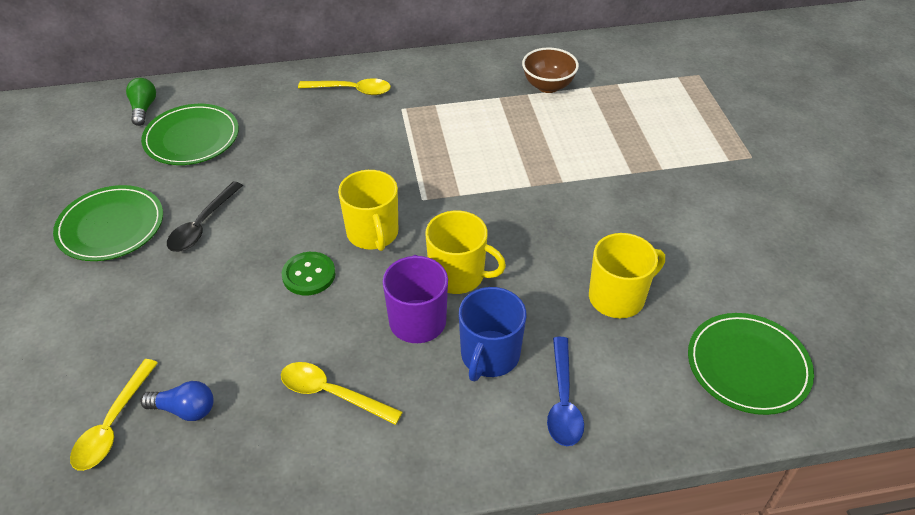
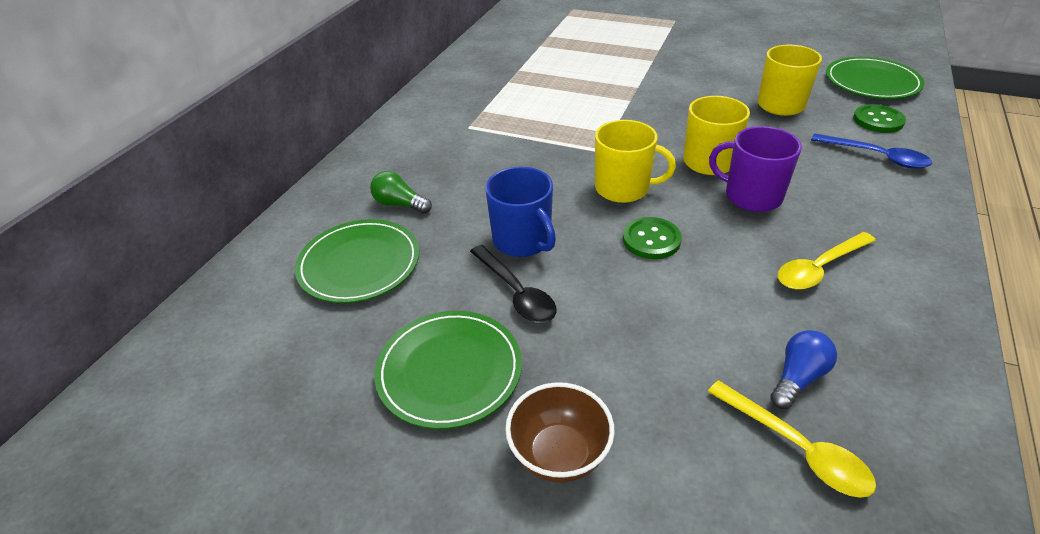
camera: 55 degrees left, 5 degrees down
(143, 109) = (257, 289): green light bulb -> green light bulb (400, 204)
(351, 90) = (409, 145): yellow spoon -> none
(489, 356) = (813, 174): blue mug -> blue mug (523, 240)
(548, 86) = (519, 59): brown bowl -> brown bowl (559, 454)
(650, 388) = (878, 120): none -> green button

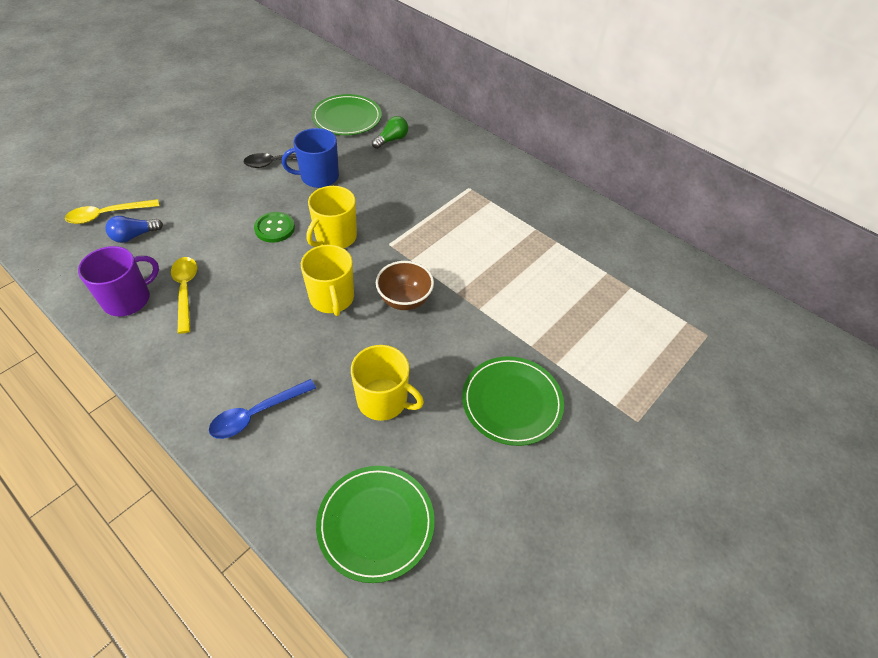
camera: 105 degrees right, 10 degrees up
(449, 371) = (248, 131): green plate -> green plate (512, 402)
(559, 454) = (177, 148): brown bowl -> brown bowl (404, 300)
(751, 196) = (275, 299): purple mug -> purple mug (128, 299)
(798, 378) = (134, 236): blue light bulb -> blue light bulb turned 90 degrees clockwise
(878, 120) = (304, 463): green button -> none

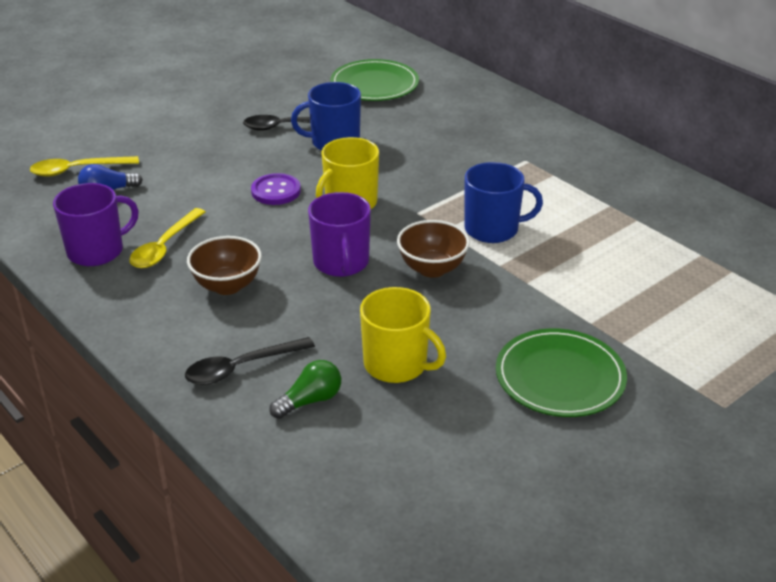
camera: 10 degrees right, 15 degrees down
(185, 291) = (165, 246): yellow spoon -> yellow spoon turned 150 degrees counterclockwise
(240, 328) = (227, 286): none -> brown bowl
(257, 414) = (241, 367): blue spoon -> black spoon
(274, 228) = (276, 191): green button -> purple button
(332, 298) = (341, 263): yellow mug -> purple mug
(376, 523) = (377, 480): green plate -> none
(392, 140) = (430, 108): green light bulb -> green light bulb (310, 401)
(449, 257) = (493, 229): none -> blue mug

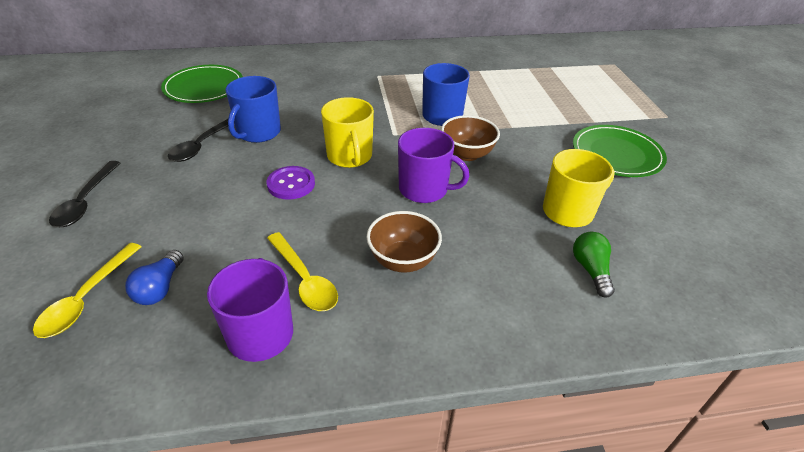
camera: 60 degrees left, 5 degrees up
(241, 367) = (526, 294): black spoon -> black spoon (86, 201)

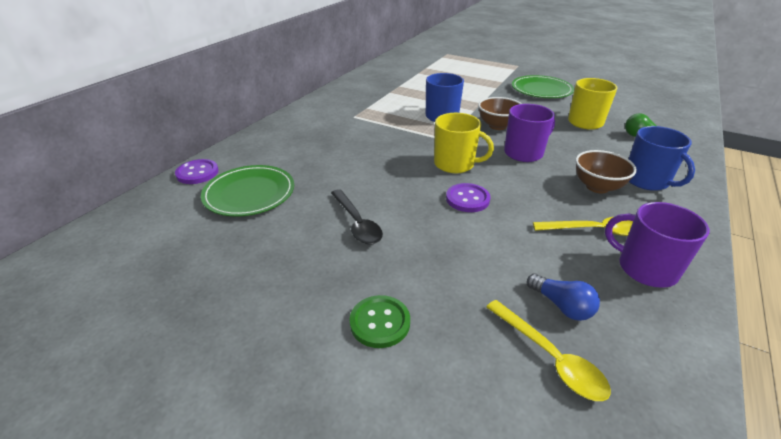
camera: 50 degrees left, 5 degrees down
(86, 201) = (380, 322): black spoon -> green button
(212, 58) = (197, 173): none -> purple button
(258, 132) = (371, 190): blue mug -> blue mug (647, 180)

